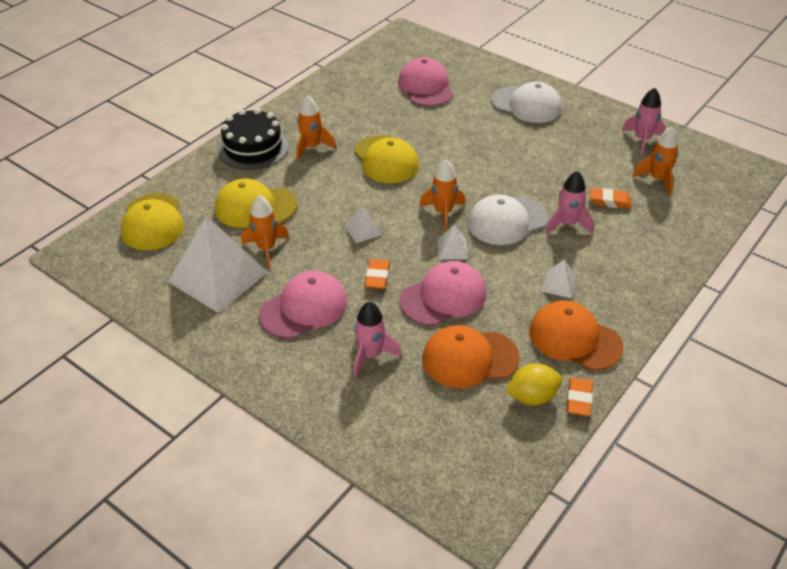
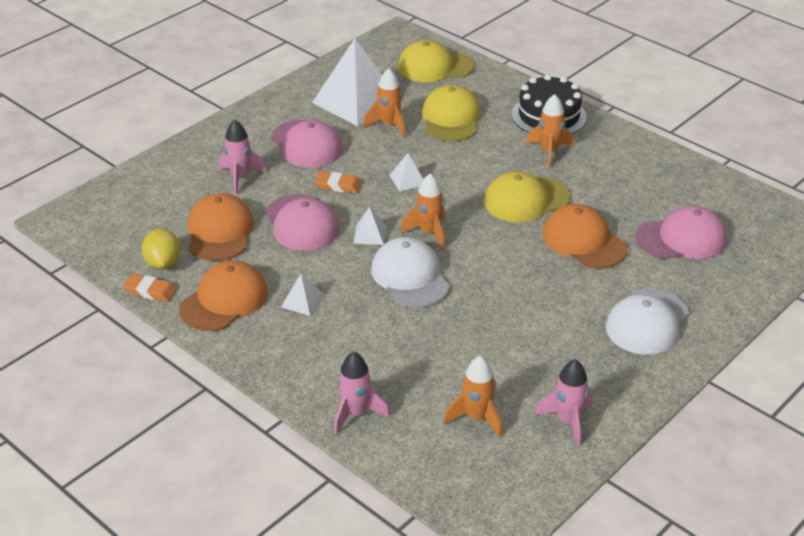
camera: 95 degrees right, 5 degrees down
(438, 131) = (584, 241): none -> orange cap
(567, 224) = (398, 322): pink rocket -> pink rocket (355, 413)
(609, 201) = (436, 364): orange eraser -> none

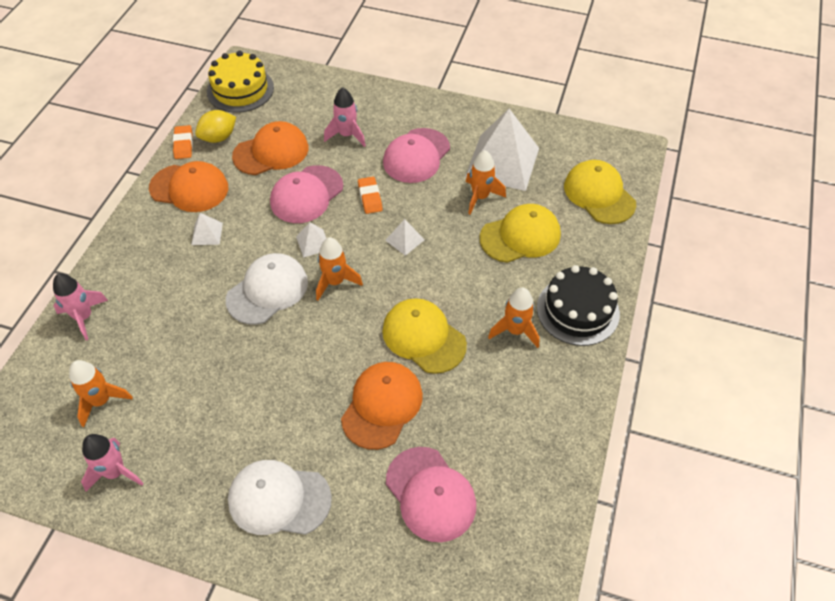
camera: 65 degrees right, 15 degrees up
(98, 231) = (240, 89): none -> yellow cake

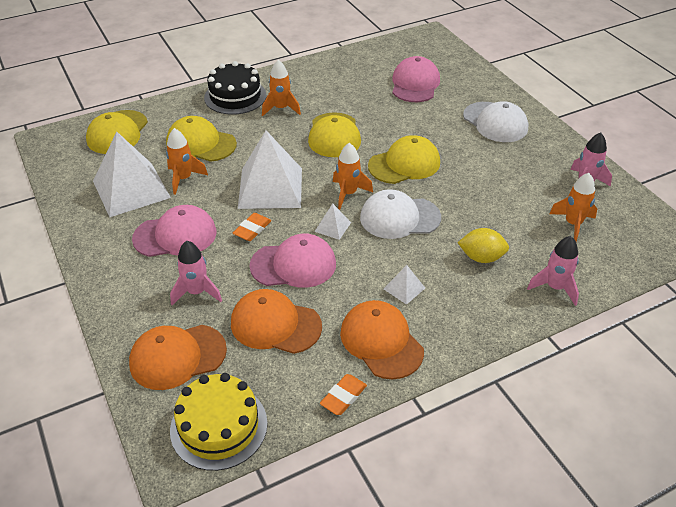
camera: 135 degrees left, 10 degrees down
(218, 137) = (303, 378): yellow lemon -> yellow lemon (481, 257)
(320, 354) = (404, 164): none -> yellow cap
(382, 406) = (397, 123): orange cap -> orange cap (177, 357)
(405, 240) = (270, 187): white pyramid -> white pyramid, size x2.35

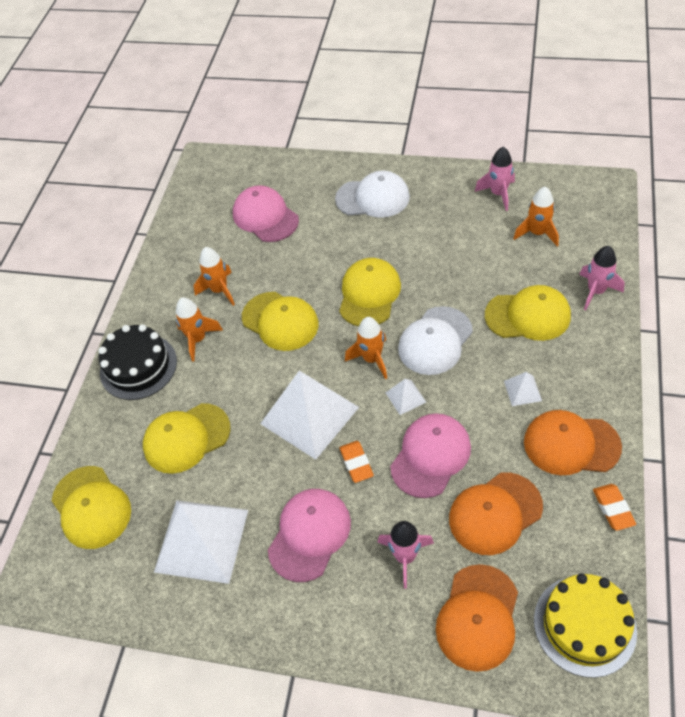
camera: 45 degrees left, 10 degrees up
(183, 179) = (229, 483): orange rocket -> orange rocket (219, 290)
(481, 257) = (528, 316): yellow lemon -> yellow cap

